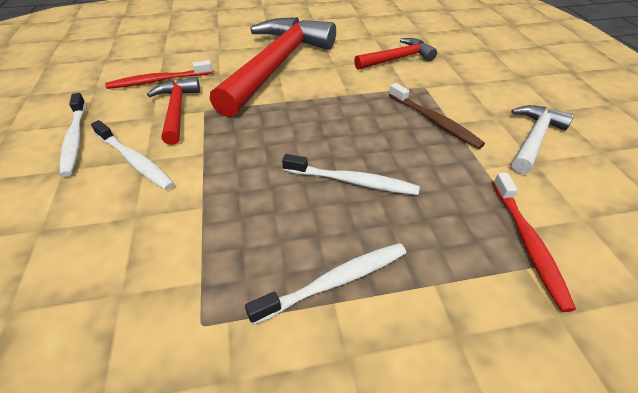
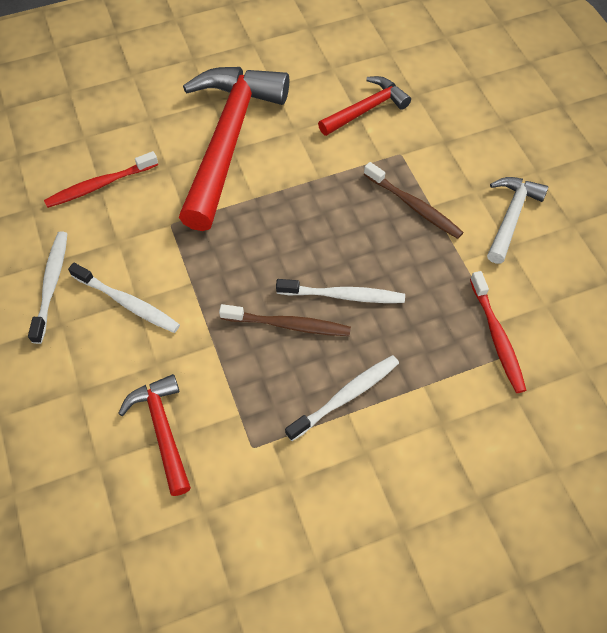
camera: 10 degrees left, 15 degrees up
(75, 139) = (51, 284): white toothbrush -> white toothbrush turned 150 degrees counterclockwise
(177, 110) = (141, 229): red hammer -> red hammer (163, 430)
(287, 199) = (288, 325): none -> brown toothbrush

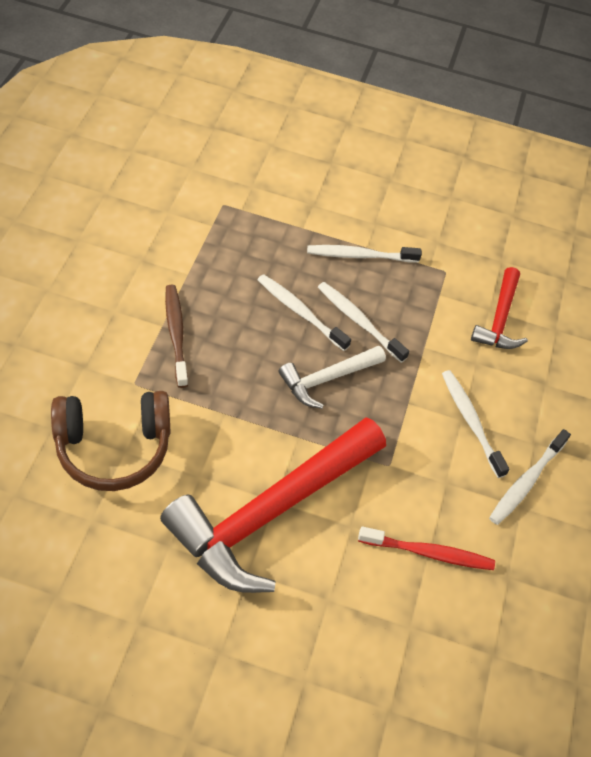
camera: 150 degrees left, 5 degrees down
(288, 325) = (359, 321): brown toothbrush -> white toothbrush
(366, 109) = (113, 447): red hammer -> brown headphones
(497, 337) = (224, 218): red toothbrush -> none
(511, 217) = (114, 274): white hammer -> white hammer (327, 378)

